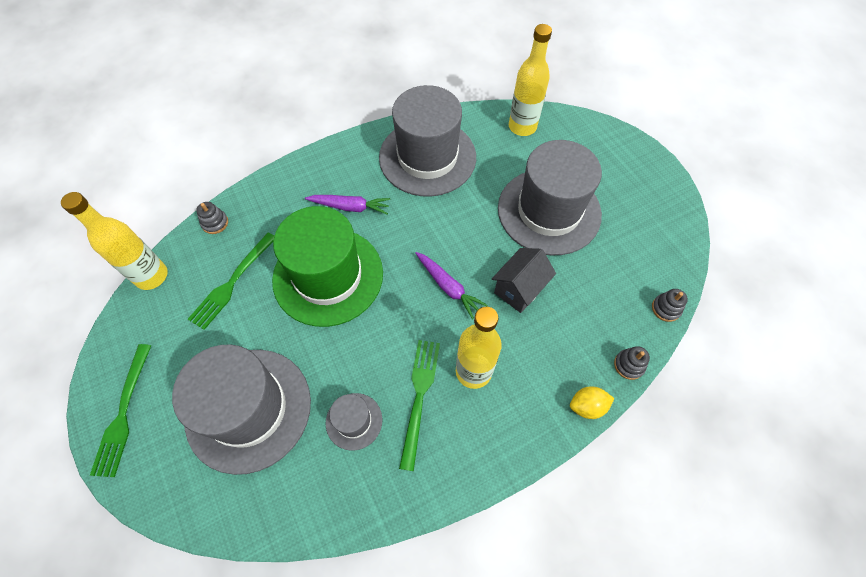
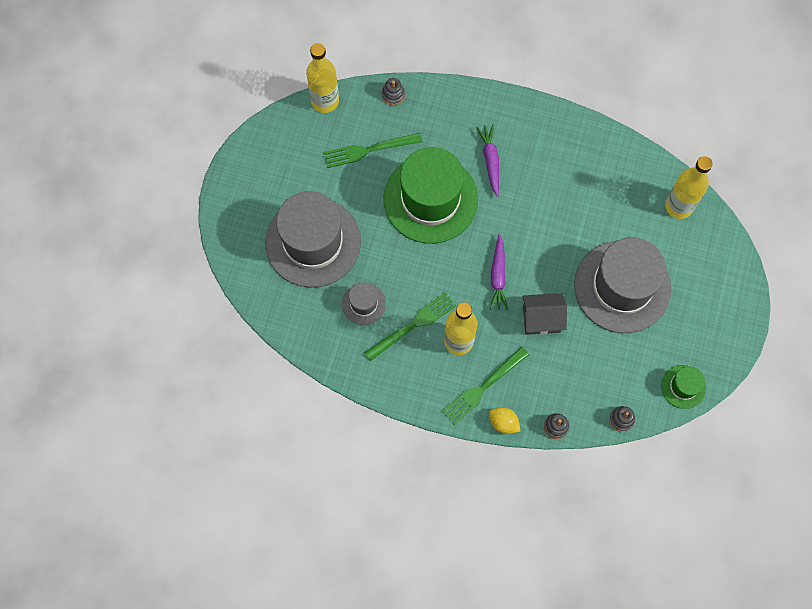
camera: 45 degrees right, 10 degrees up
(123, 414) = (245, 181): green fork -> green fork (483, 387)
(350, 207) = (490, 161): purple carrot -> purple carrot turned 150 degrees counterclockwise
(427, 157) = (582, 169): grey hat -> none
(674, 242) = (683, 387): none -> green hat

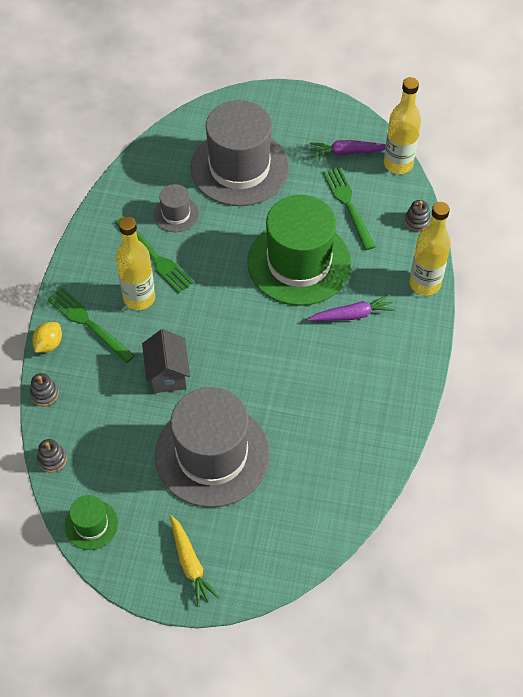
camera: 85 degrees right, 15 degrees down
(498, 276) = (215, 330): purple carrot -> purple carrot (347, 152)
(679, 206) = (322, 514): yellow bottle -> yellow bottle (425, 284)
(719, 309) = (190, 564): none -> yellow carrot

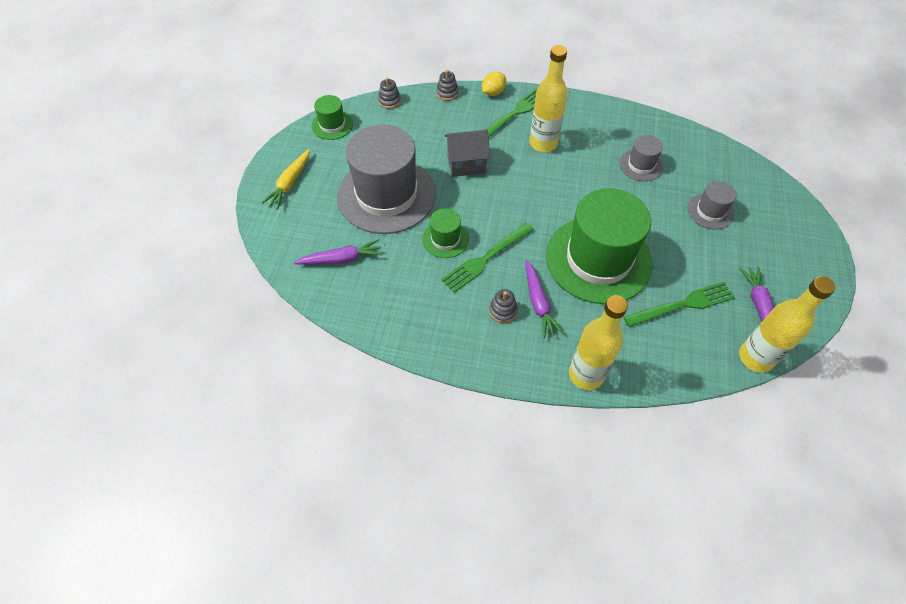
camera: 90 degrees right, 0 degrees up
(49, 344) = (493, 92): yellow lemon -> yellow lemon turned 75 degrees counterclockwise
(155, 257) = (588, 152): green fork -> green fork (485, 259)
(190, 564) = (290, 183): yellow carrot -> yellow carrot turned 45 degrees counterclockwise
(239, 167) = (710, 211): grey hat -> grey hat, size x0.45
(275, 394) = (445, 239): none -> green hat
(304, 495) = (341, 259): none -> purple carrot
(417, 221) = (674, 372): grey stacking toy -> grey stacking toy (503, 311)

